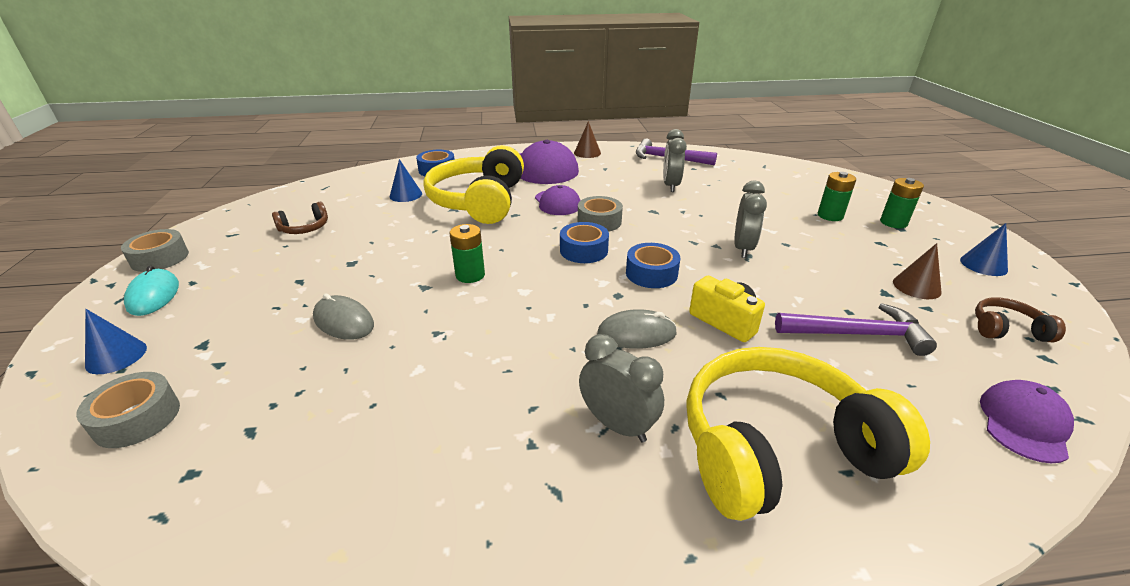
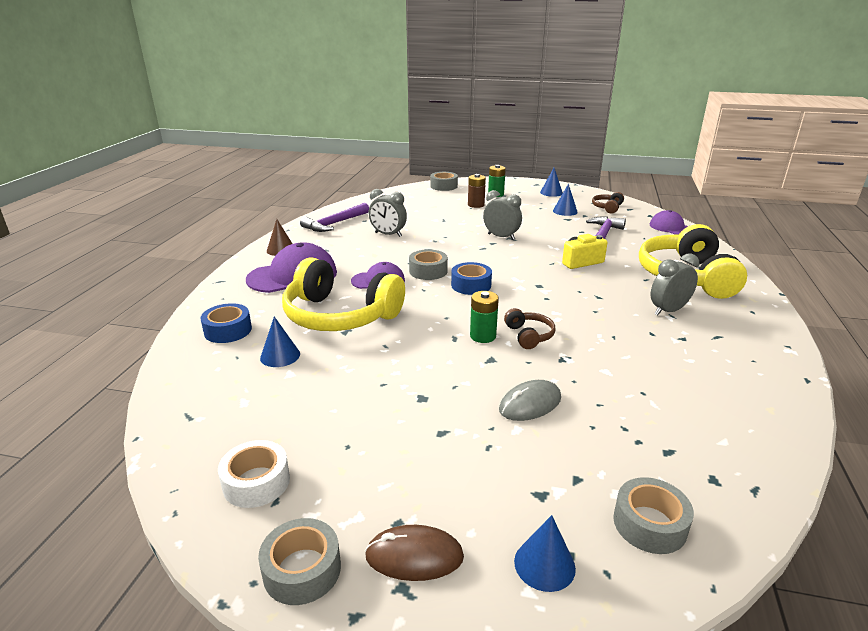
camera: 70 degrees left, 5 degrees down
(153, 295) = (414, 556): turquoise mouse -> brown mouse
(250, 224) = (256, 482): none -> white tape
(305, 228) = (310, 431): brown headphones -> brown headphones (529, 335)
(636, 333) = (585, 288): grey mouse -> none
(651, 273) = (517, 269): blue tape -> none
(830, 216) = (476, 205): green battery -> brown battery
(863, 186) = (443, 186): none -> grey tape
(916, 286) = (565, 211): brown cone -> blue cone

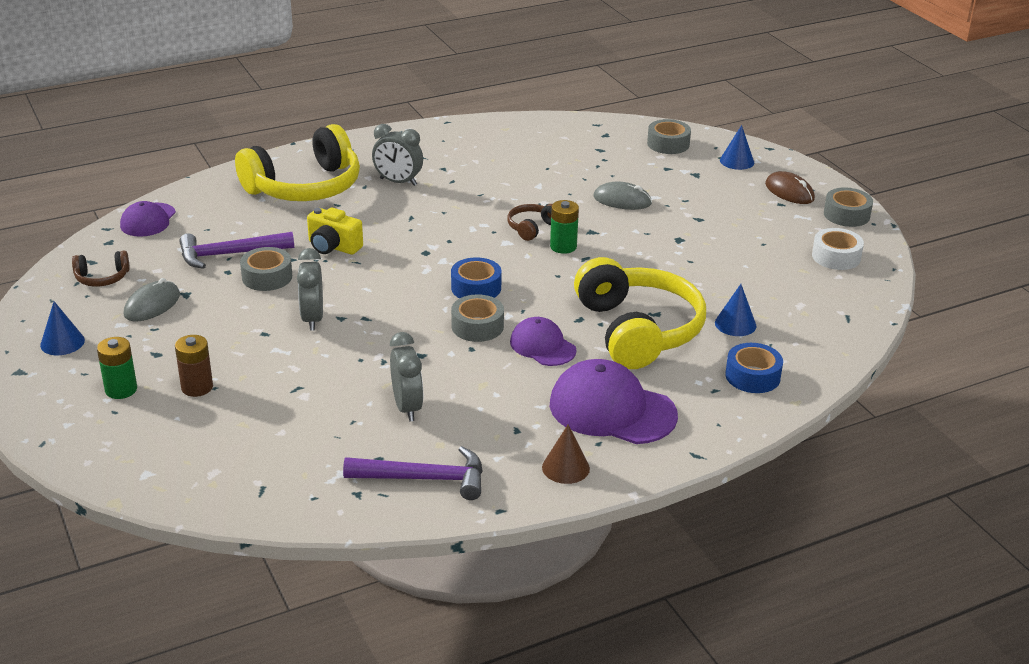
camera: 130 degrees left, 5 degrees up
(443, 186) = (119, 463): grey tape -> grey tape (267, 277)
(565, 211) = (152, 305): blue cone -> grey mouse

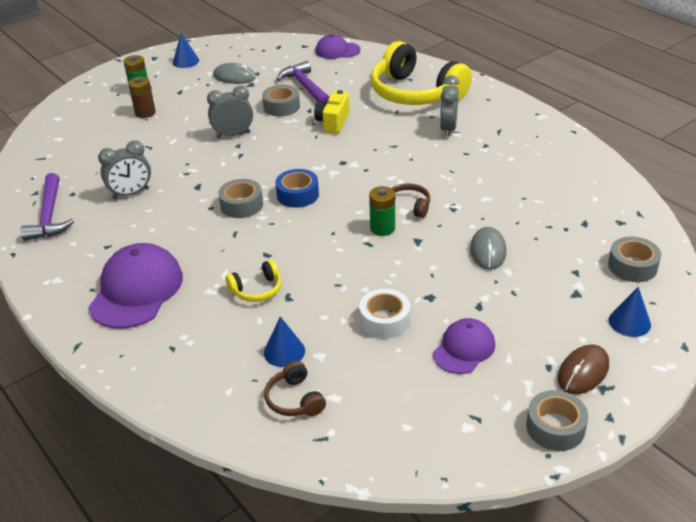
camera: 80 degrees right, 5 degrees up
(102, 278) = (260, 54): brown headphones -> brown headphones (295, 399)
(542, 346) = (221, 241): purple cap -> purple cap (464, 349)
(565, 468) = (60, 277): brown cone -> none
(637, 330) = (257, 289): yellow headphones -> yellow headphones, size x0.43
(752, 376) = (197, 371): blue tape -> none
(836, 257) = (448, 422): white tape -> white tape (385, 320)

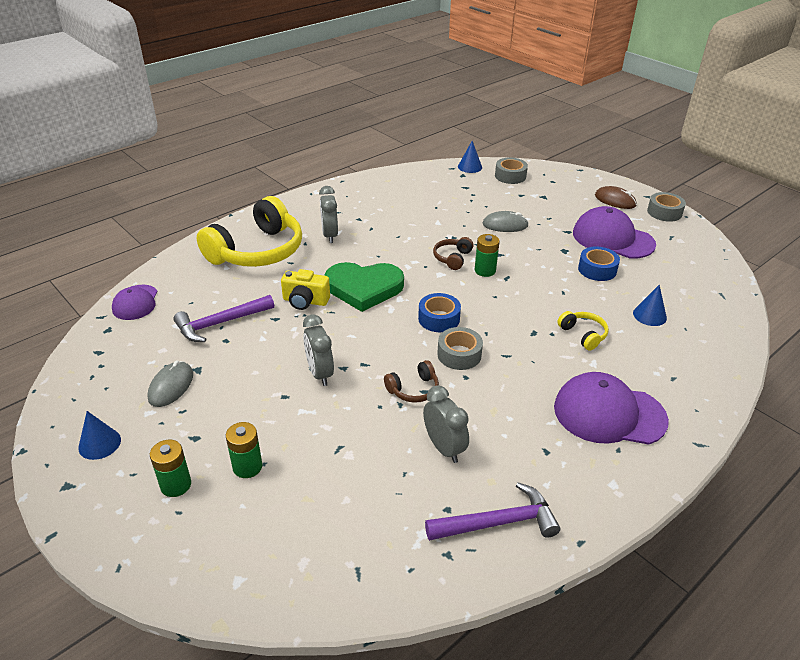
camera: 95 degrees left, 0 degrees up
(145, 113) = (247, 467): brown battery -> green battery
(281, 107) = (262, 339): grey tape -> none
(295, 399) = (694, 308): brown headphones -> brown headphones (413, 389)
(352, 152) = (364, 288): none -> green heart
(385, 320) = (597, 269): white tape -> blue tape
(448, 129) = (330, 235): grey clock -> grey clock turned 75 degrees clockwise
(464, 349) = (612, 238): purple cap -> purple cap, size x1.69
(629, 322) = (565, 182): blue cone -> blue cone (470, 167)

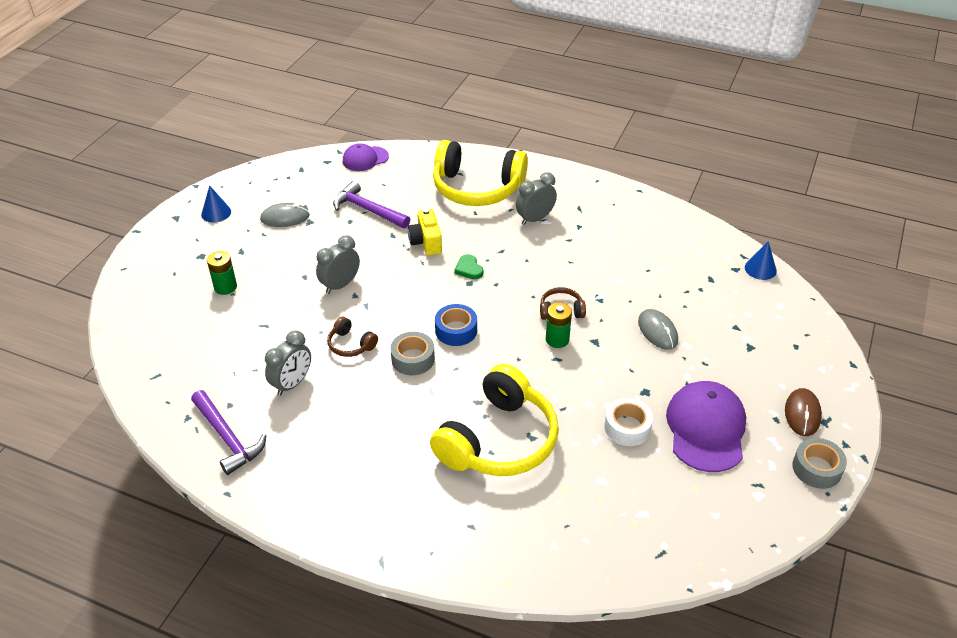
camera: 65 degrees right, 5 degrees up
(176, 485) = (195, 262): green battery -> none
(364, 288) = (469, 269): green heart -> green heart, size x0.42
(510, 176) = (772, 307): grey tape -> none
(583, 335) = (498, 440): yellow headphones -> yellow headphones, size x2.33
(597, 269) = (627, 427): blue tape -> white tape
(609, 413) = (389, 483): purple cap -> none
(649, 315) = (570, 489): blue cone -> none

